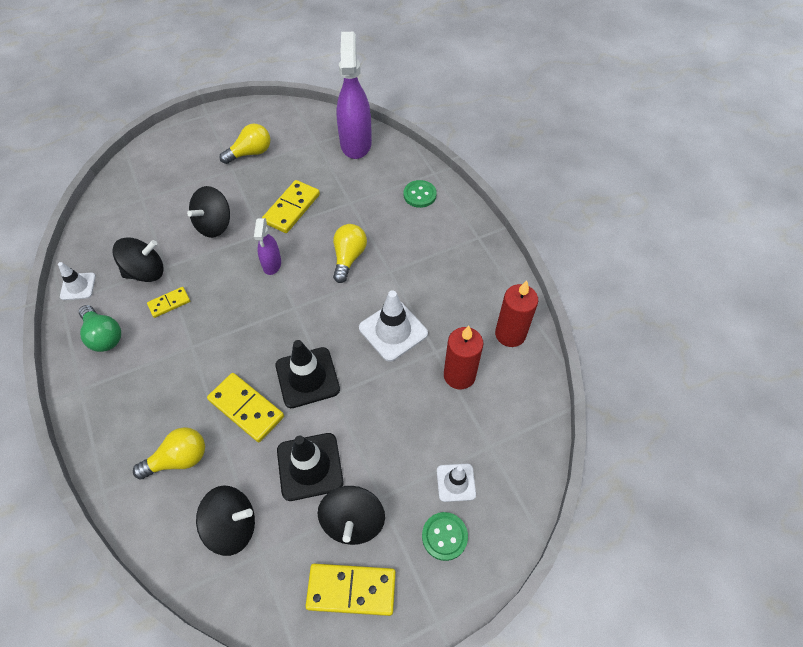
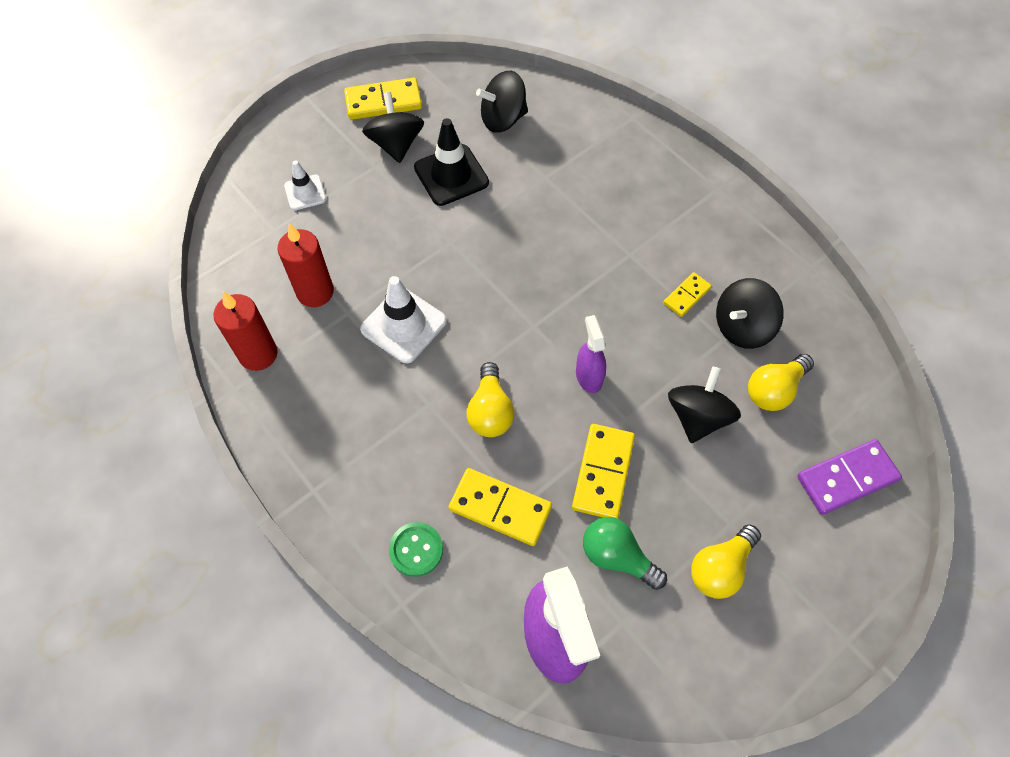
camera: 165 degrees right, 5 degrees up
(78, 286) = (809, 290): white traffic cone -> none
(104, 336) = (734, 243): green light bulb -> green light bulb (617, 557)
(149, 176) = (847, 478): none -> purple domino
(179, 459) = (579, 154): yellow light bulb -> yellow light bulb (774, 390)
(246, 408) = (537, 209): yellow domino -> yellow domino (500, 508)
(307, 377) = (485, 252): black traffic cone -> none
(444, 536) = (310, 151): green button -> none

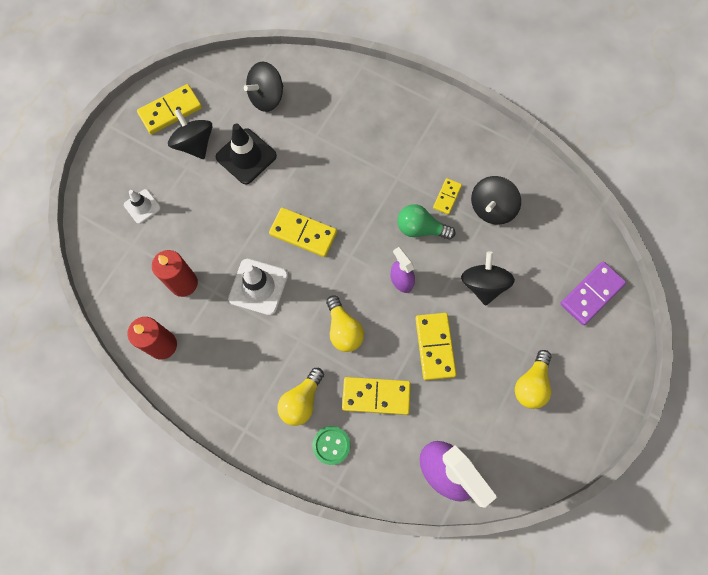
camera: 20 degrees left, 10 degrees up
(485, 281) = (303, 233): none -> yellow domino
(617, 557) = (464, 401): green light bulb -> green light bulb (420, 228)
(774, 390) = (527, 247): yellow light bulb -> yellow light bulb (301, 401)

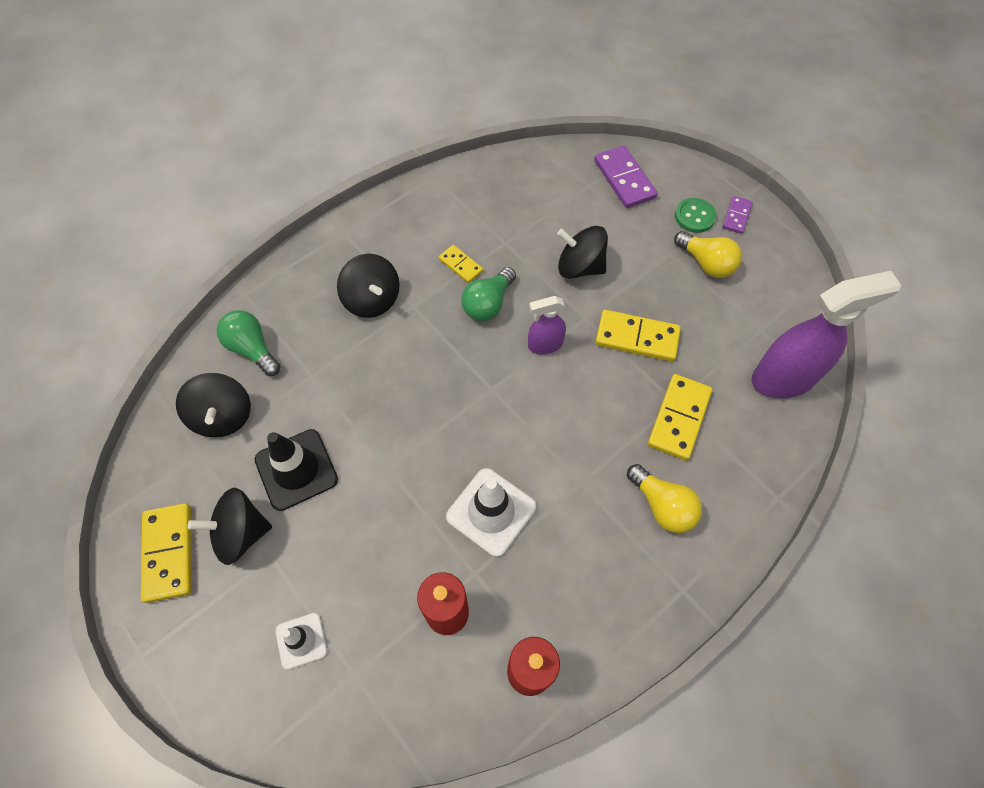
camera: 70 degrees left, 10 degrees down
(303, 233) = (439, 433): yellow domino -> none
(321, 91) = (252, 349): none -> green light bulb
(331, 445) = (727, 488): green button -> green button (694, 216)
(343, 329) = (584, 427): yellow light bulb -> none
(491, 208) = (493, 229): black spinning top -> black spinning top (372, 300)
(595, 399) = (736, 216): none -> purple domino

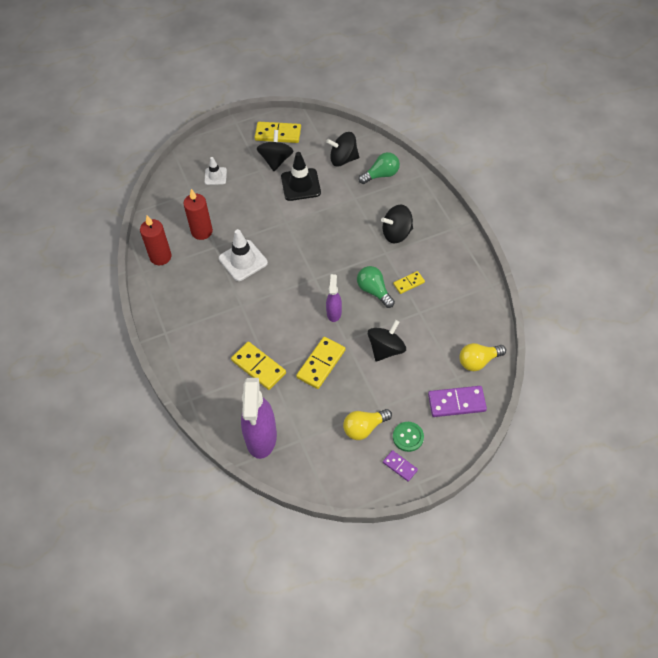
camera: 110 degrees right, 5 degrees down
(662, 505) = (212, 339): yellow light bulb -> yellow light bulb (478, 361)

